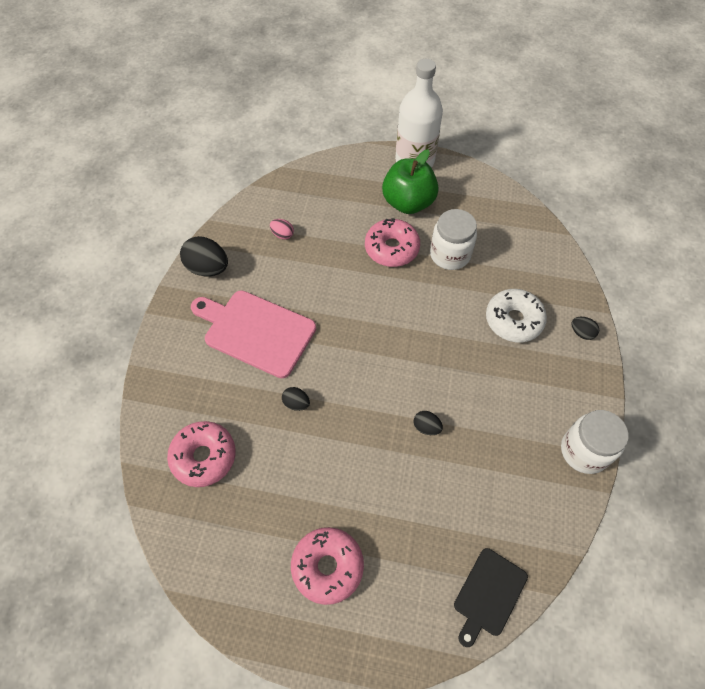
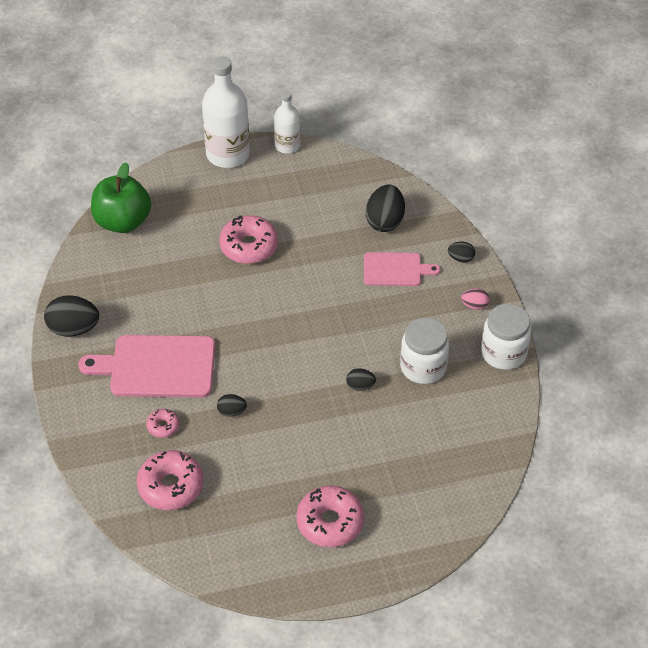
camera: 25 degrees left, 10 degrees down
(230, 392) = (163, 426): none -> pink donut
(282, 235) = (132, 271): pink egg -> pink egg (474, 305)
(408, 203) = (243, 198): green apple -> green apple (123, 222)
(450, 254) = (308, 232): white jar -> white jar (423, 367)
(469, 170) = (287, 146): none -> white bottle
(488, 594) = (473, 487): black cutting board -> none
(513, 320) = (395, 269): white donut -> pink cutting board
(524, 269) = (385, 221): none -> black egg

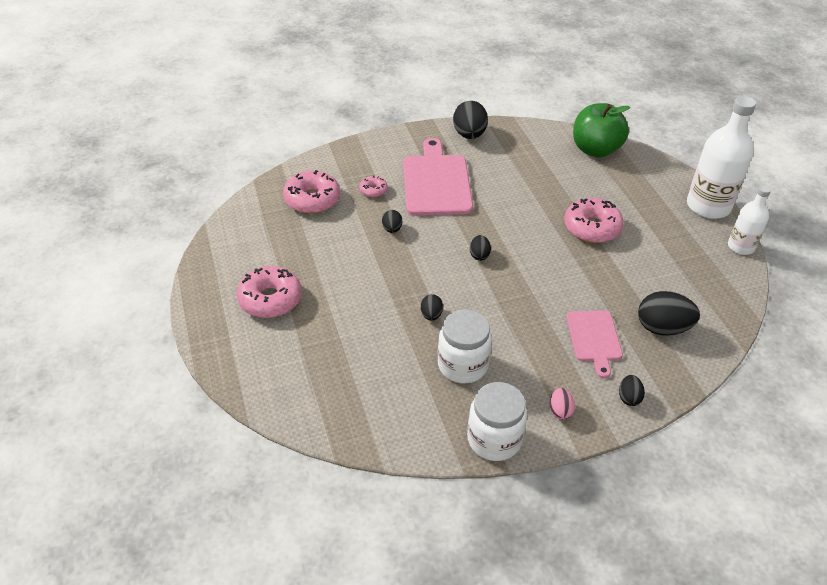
camera: 85 degrees right, 5 degrees down
(280, 340) = (479, 255): none -> black egg

